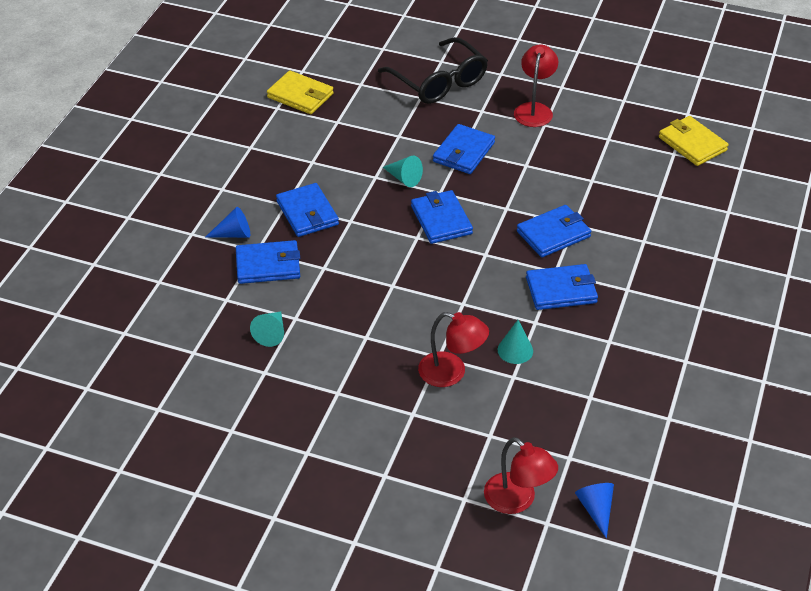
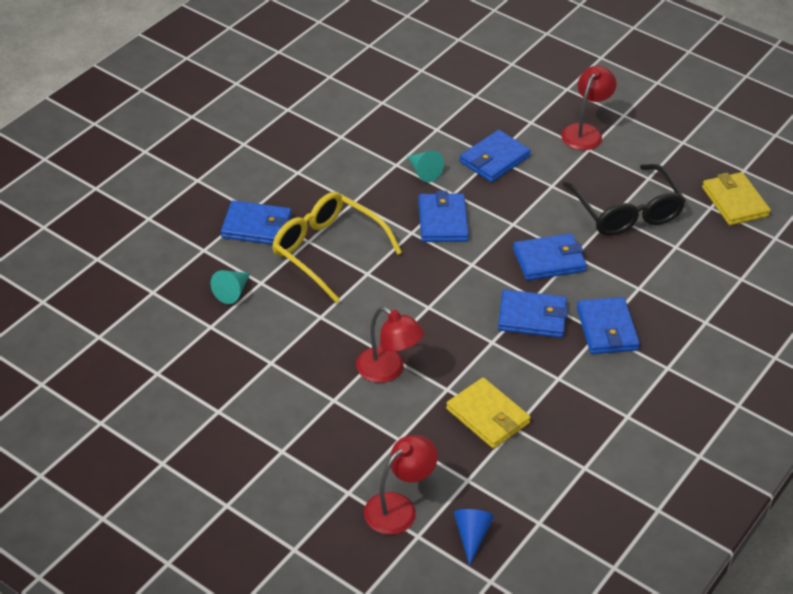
camera: 15 degrees right, 0 degrees up
(234, 234) = (237, 189): blue cone -> none
(300, 95) = (357, 69): yellow wallet -> yellow wallet (487, 416)
(307, 213) = (315, 185): blue wallet -> blue wallet (607, 329)
(345, 273) = (327, 251): none -> yellow glasses
(439, 82) = (500, 84): black glasses -> black glasses (626, 212)
(515, 350) = (460, 364): turquoise cone -> none
(517, 500) = (398, 507): red lamp -> red lamp turned 105 degrees counterclockwise

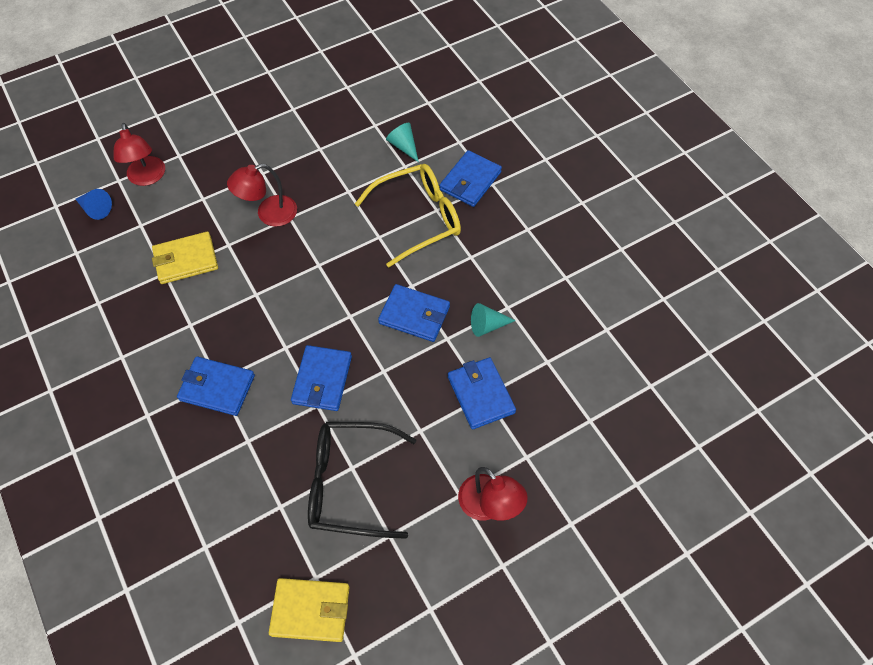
camera: 115 degrees right, 15 degrees up
(532, 317) = (264, 335): blue wallet -> none

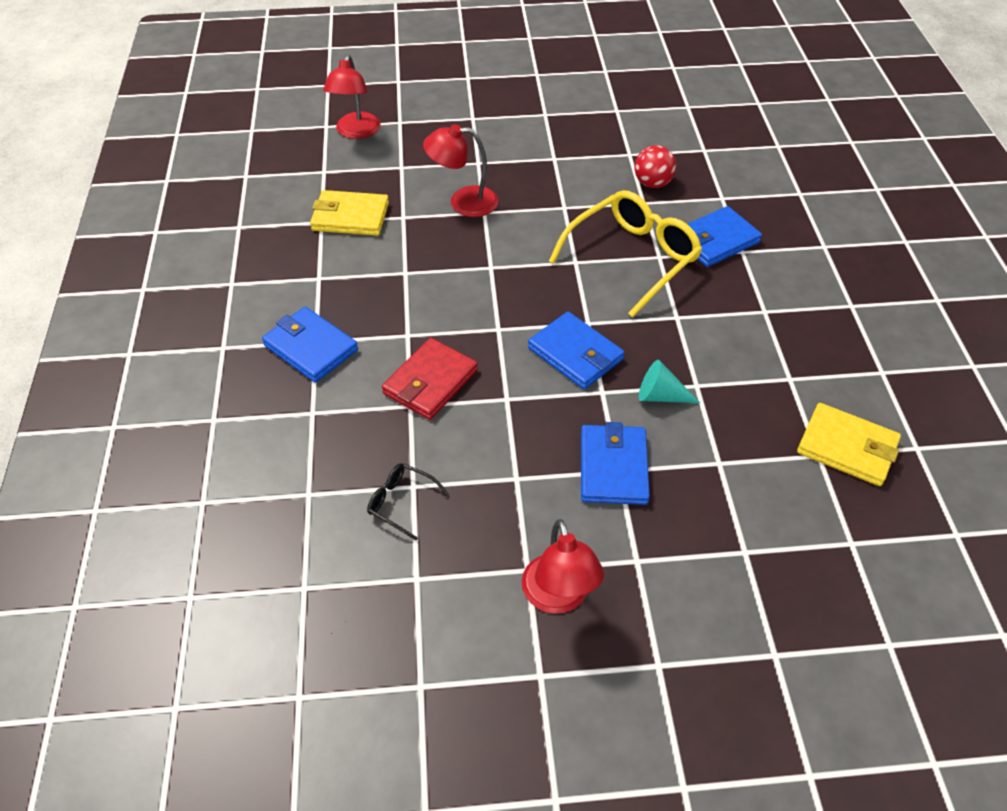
camera: 25 degrees right, 10 degrees down
(95, 209) = (288, 144): blue cone -> none
(310, 610) = (277, 621): yellow wallet -> yellow wallet (847, 447)
(322, 380) = (430, 382): blue wallet -> red wallet
(350, 483) = (401, 502): black glasses -> black glasses, size x0.45
(403, 146) = (652, 183): turquoise cone -> red ball
(418, 218) = (632, 258): yellow glasses -> yellow glasses turned 45 degrees counterclockwise

